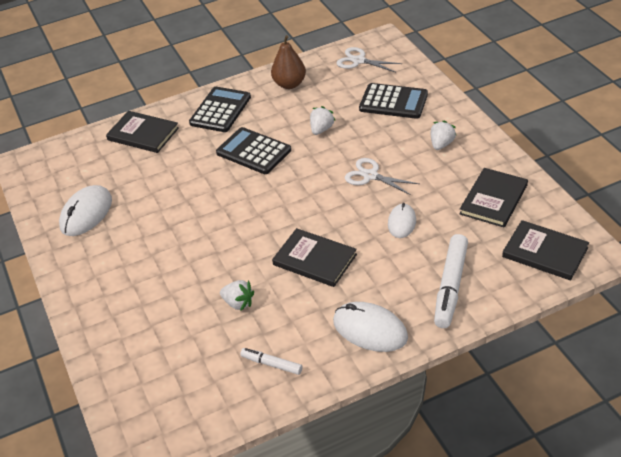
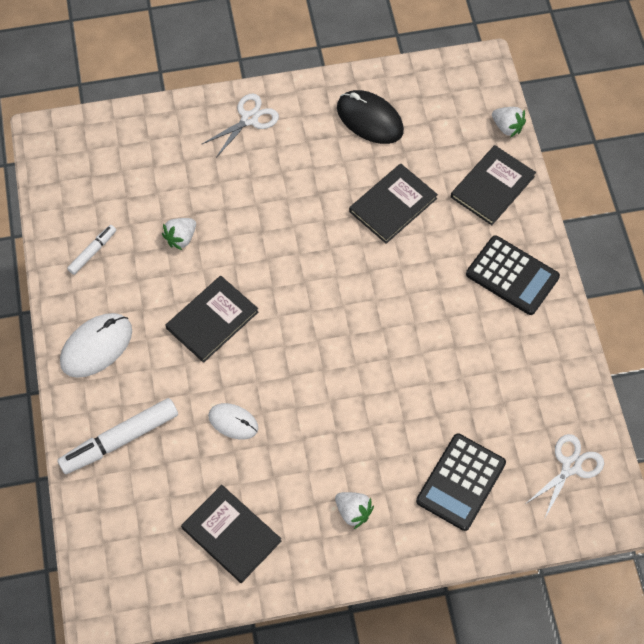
camera: 100 degrees right, 20 degrees up
(86, 213) = (369, 119): white mouse -> black mouse
(253, 151) = (416, 297): black calculator -> none
(289, 84) = (543, 366): brown pear -> none
(321, 129) = (433, 381): white strawberry -> white strawberry (507, 127)
(370, 176) = (325, 412): white scissors -> white scissors (249, 119)
(450, 286) = (120, 440): white marker -> white marker turned 60 degrees counterclockwise
(545, 252) = (127, 555): black book -> black book (393, 205)

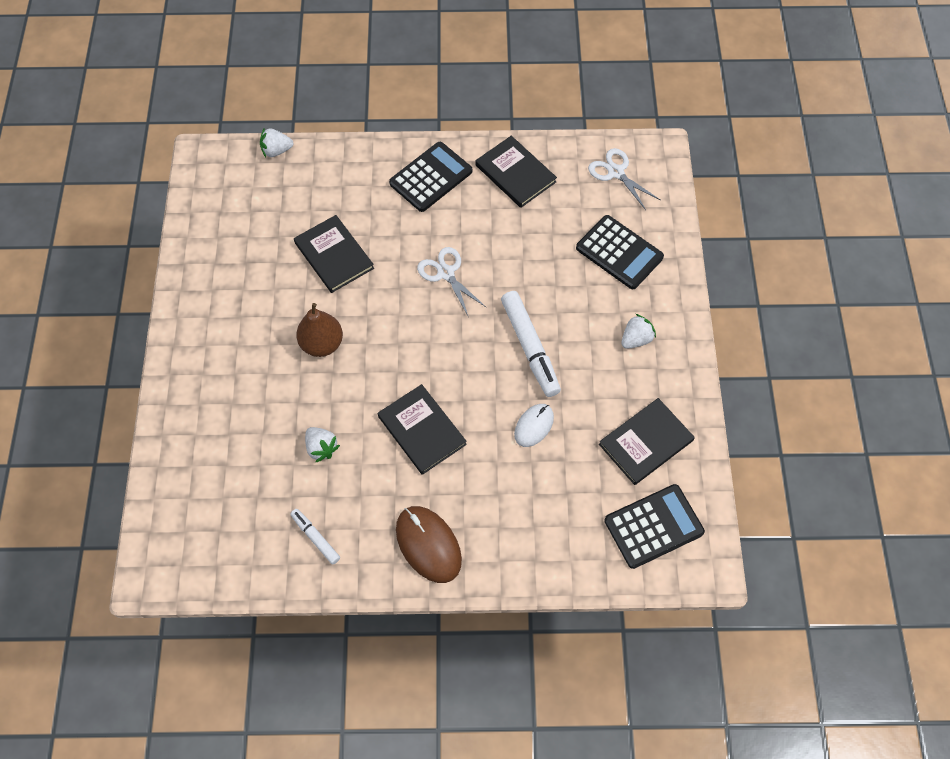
camera: 80 degrees left, 0 degrees up
(96, 346) = (428, 545): white mouse -> brown mouse
(120, 440) = (536, 532): white marker -> white marker (530, 347)
(139, 552) = (653, 526): none -> black calculator
(249, 119) = (197, 365): white scissors -> white scissors (446, 273)
(290, 215) = (322, 344): none -> brown pear
(369, 119) = (232, 258): black mouse -> none
(492, 187) = (336, 174): black book -> black book (515, 173)
(507, 127) = (276, 151): white strawberry -> white strawberry turned 150 degrees counterclockwise

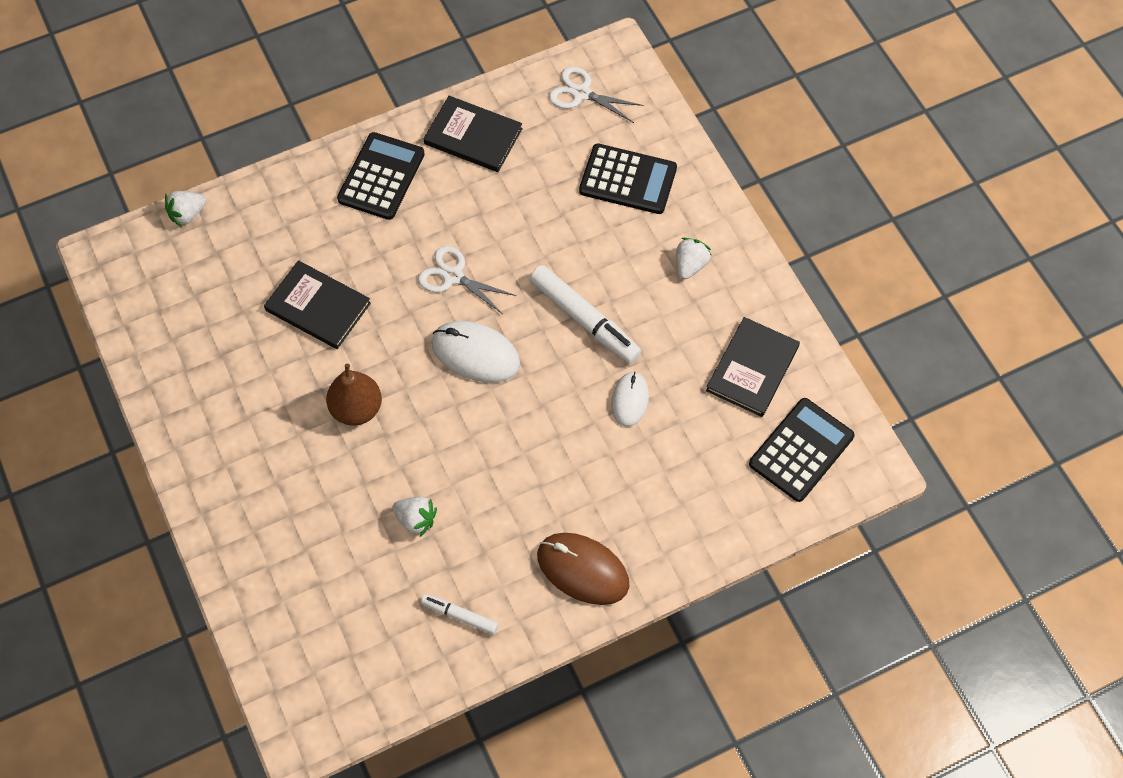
camera: 25 degrees left, 0 degrees up
(422, 430) = (514, 455): black book -> none
(432, 339) = (475, 354): none -> white mouse

